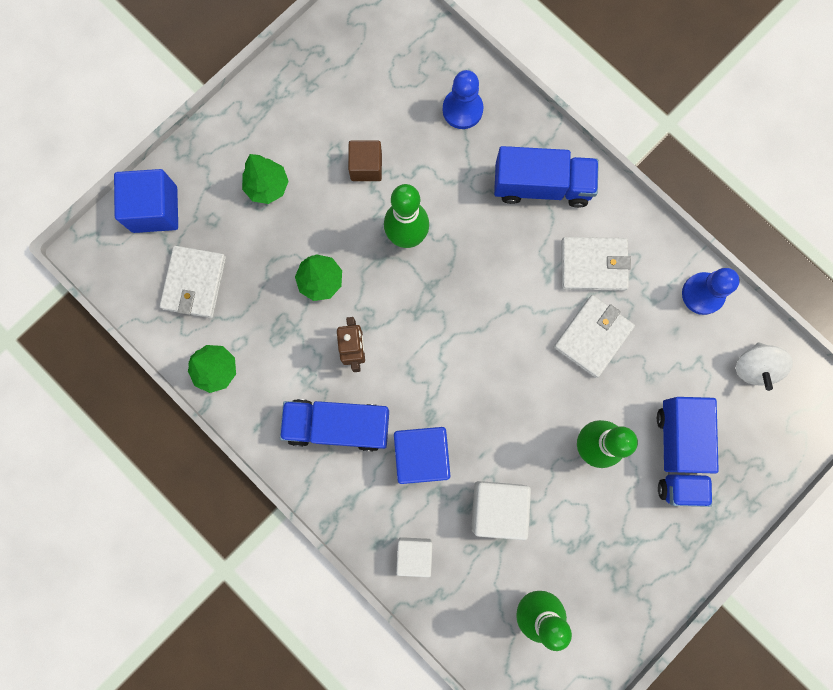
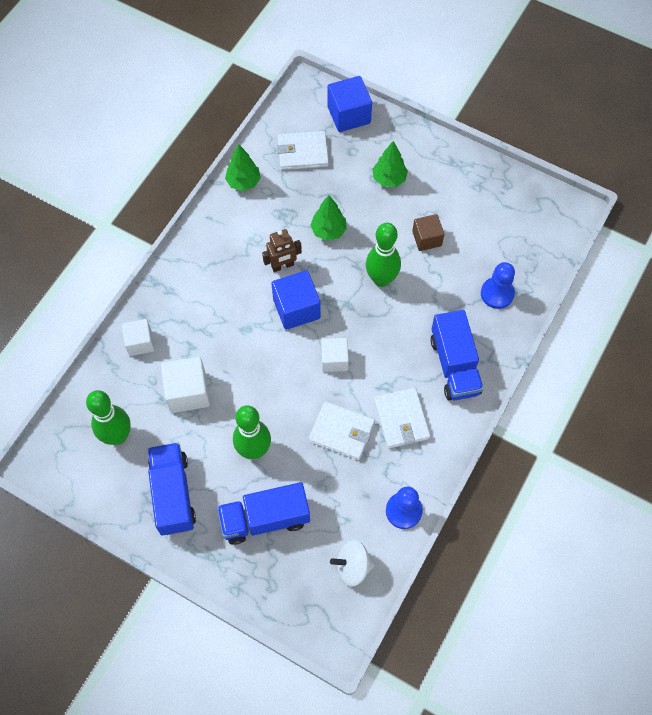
camera: 75 degrees right, 15 degrees down
(338, 425) = (223, 269): blue truck -> blue truck (173, 494)
(421, 455) = (215, 330): blue cube -> blue cube (296, 308)
(499, 321) = (334, 360): none -> white cube

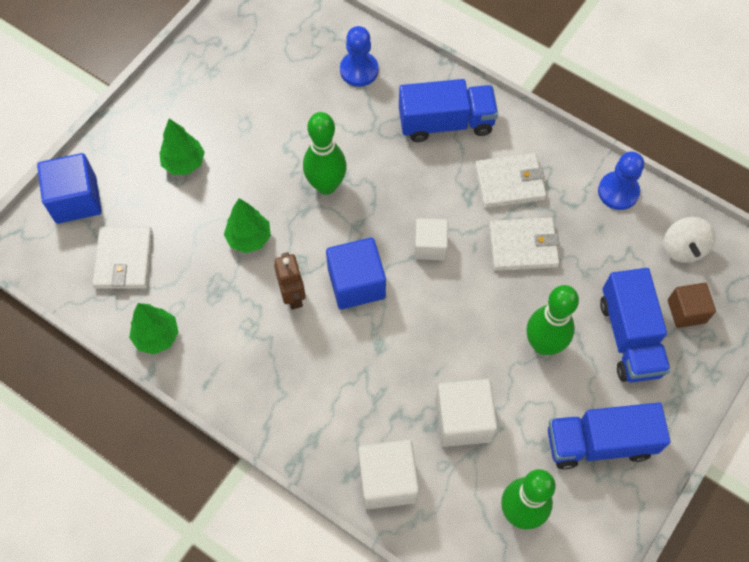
camera: 85 degrees left, 0 degrees up
(140, 342) = (387, 480): white cube -> white cube, size x1.52
(341, 432) = (523, 246): white wallet -> white wallet turned 60 degrees clockwise
(427, 239) = (276, 131): brown cube -> brown cube (686, 311)

